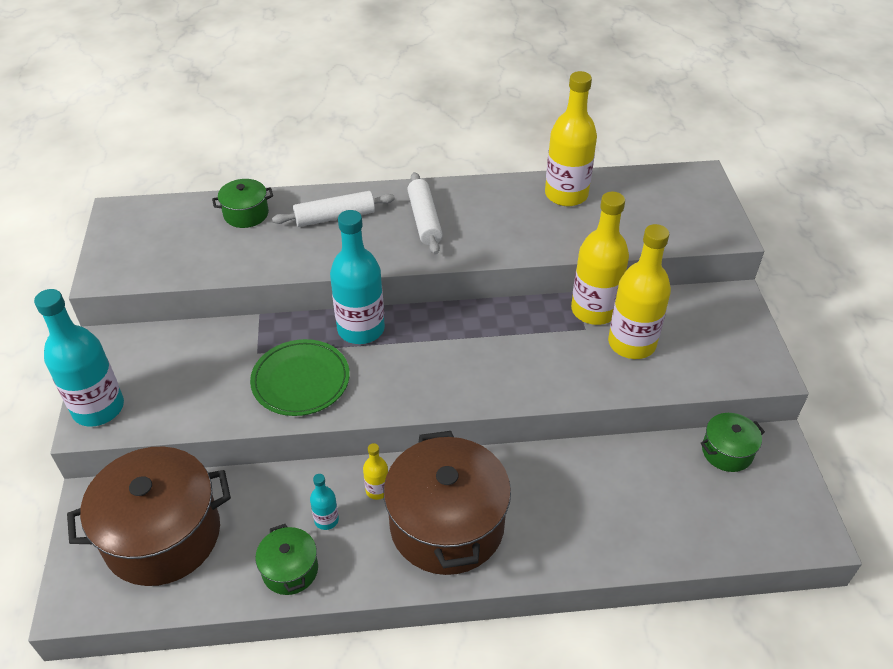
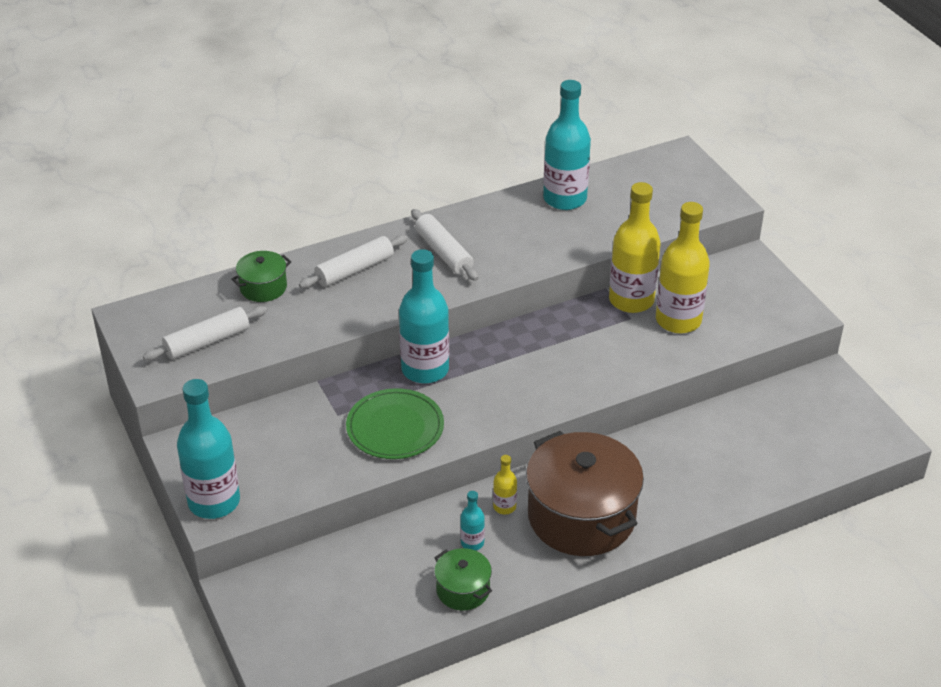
camera: 20 degrees left, 5 degrees down
(162, 535) = (328, 597): brown pot -> none
(167, 252) = (207, 341): none -> white rolling pin
(566, 194) = (565, 199): yellow bottle -> turquoise bottle
(727, 451) = (791, 394): green pot -> none

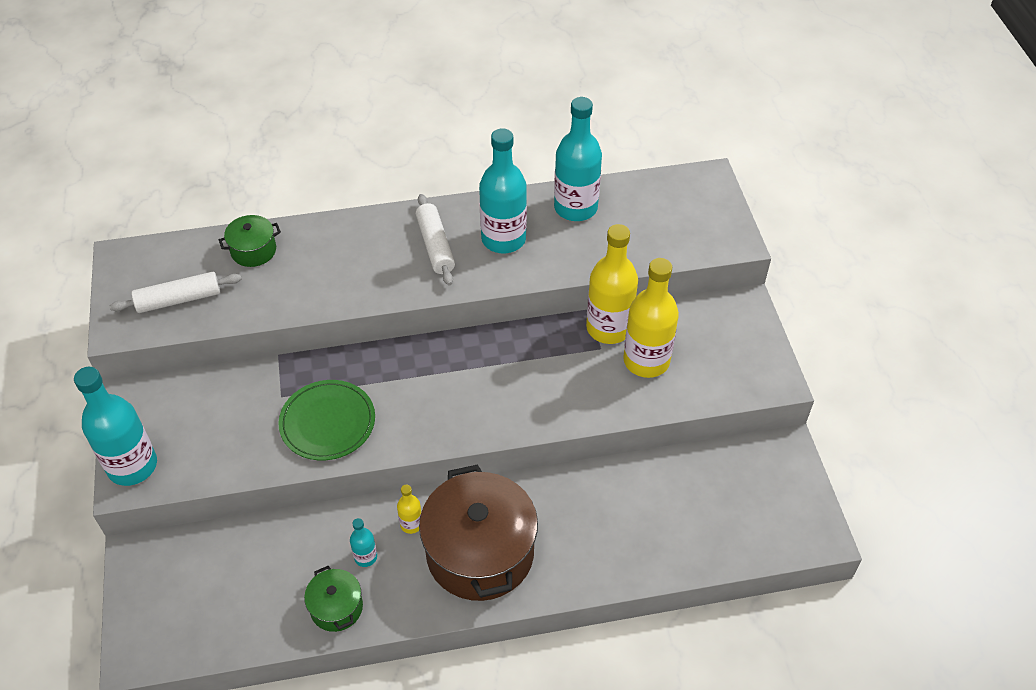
camera: 15 degrees right, 10 degrees up
(355, 270) = (344, 248): white rolling pin -> none
(425, 369) = (381, 364): turquoise bottle -> turquoise bottle (503, 239)

